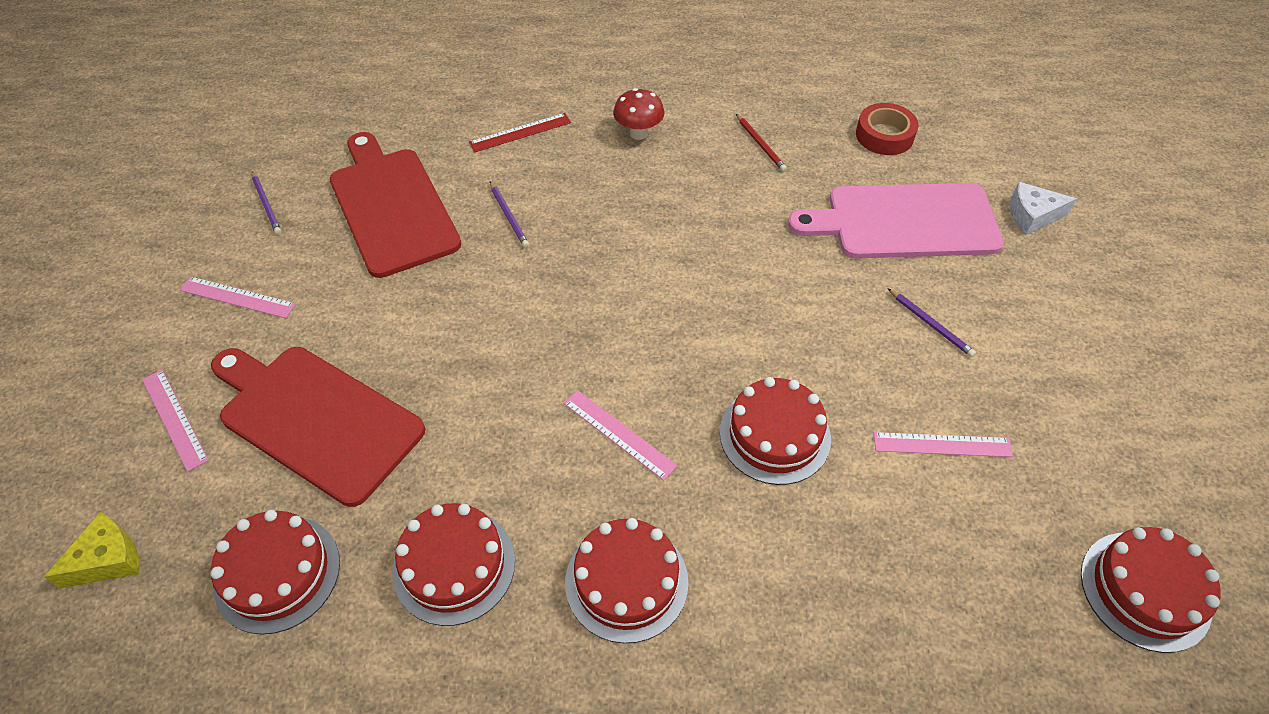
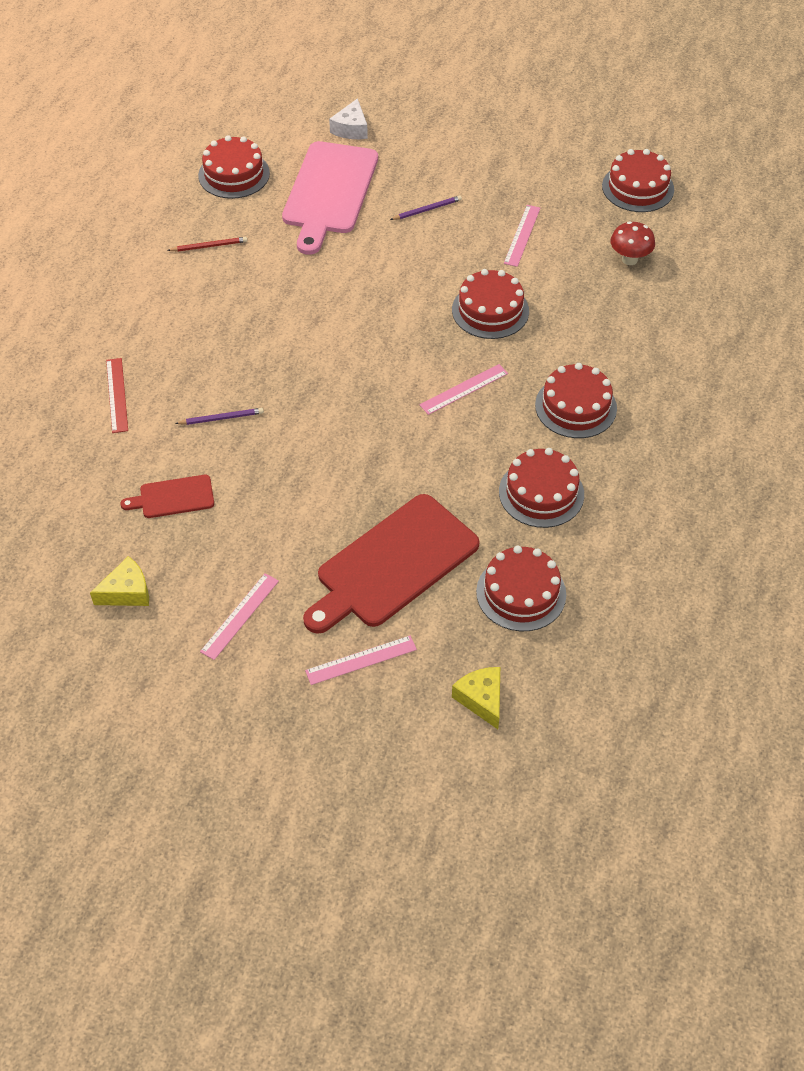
camera: 75 degrees left, 0 degrees up
(266, 204) = (127, 592): purple pencil -> yellow cheese
(392, 207) = (173, 497): red cutting board -> red cutting board, size x0.48
(638, 133) = (158, 317): red mushroom -> red mushroom (629, 259)
(884, 135) = (234, 174): red tape -> red cake

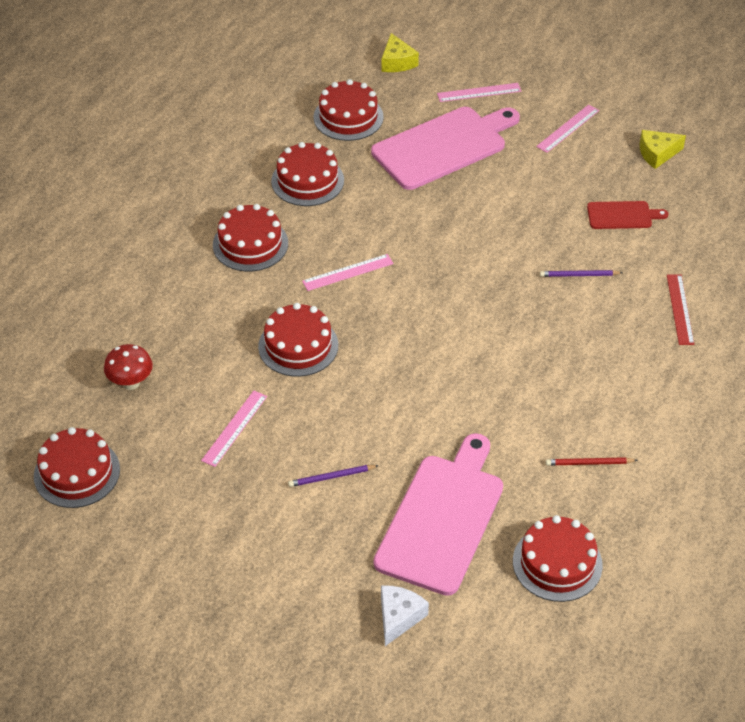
camera: 170 degrees left, 5 degrees down
(393, 564) = (443, 146): red cutting board -> pink cutting board

